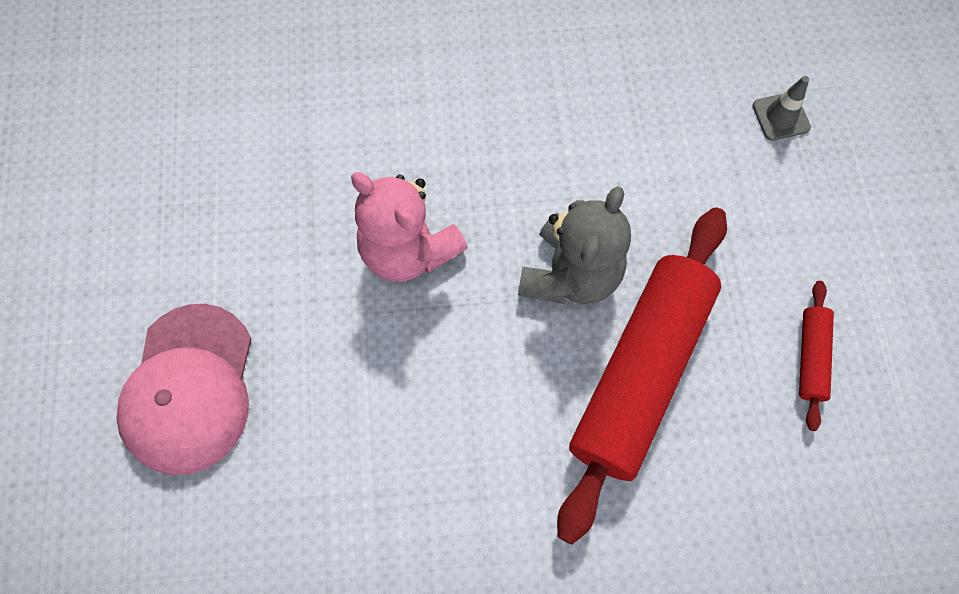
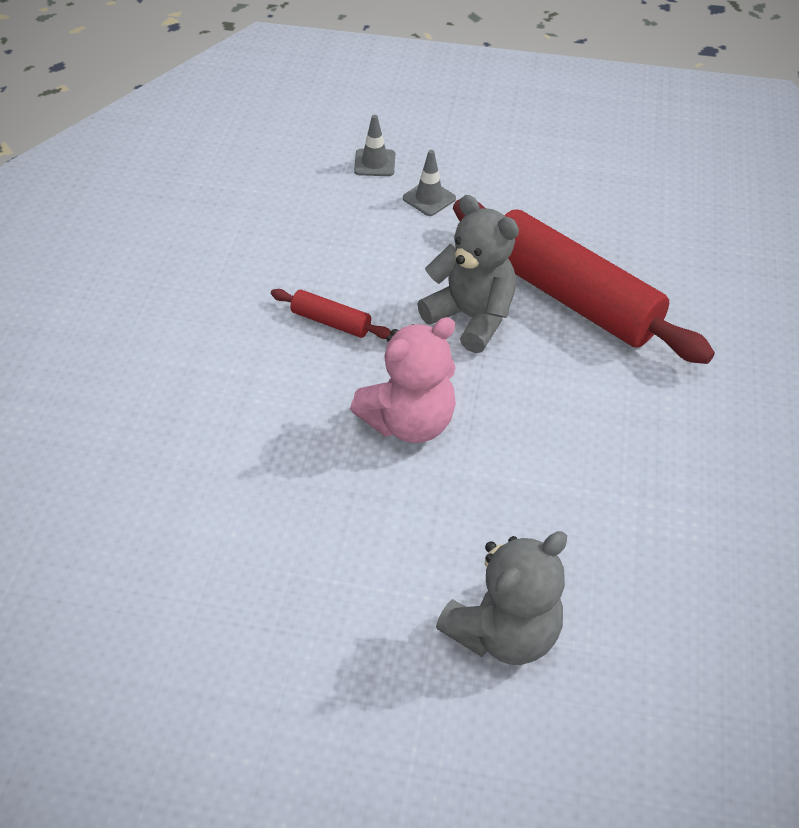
camera: 75 degrees left, 20 degrees down
(189, 389) = (503, 632): pink cap -> grey teddy bear
(745, 187) = (429, 198): none -> grey traffic cone
(811, 357) = (582, 203): red rolling pin -> red rolling pin (331, 322)

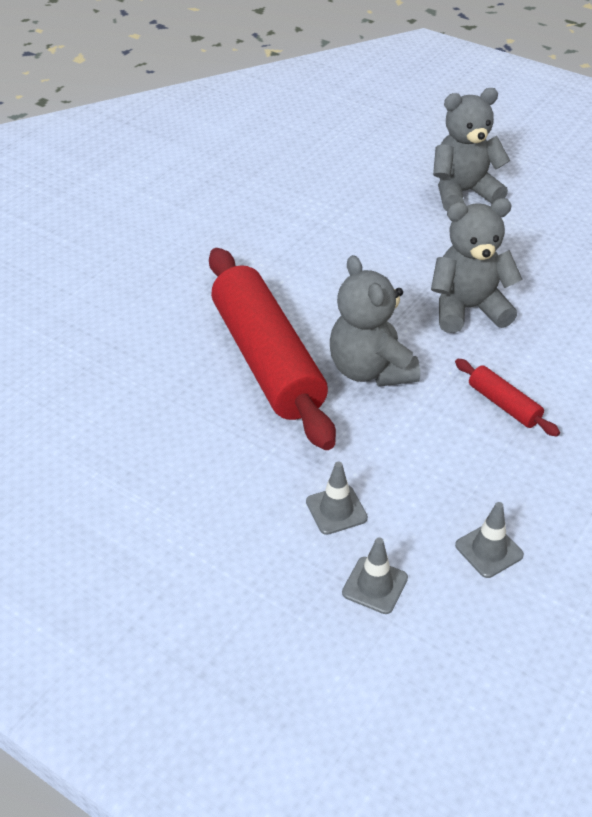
camera: 155 degrees left, 5 degrees down
(303, 205) = (489, 550): none -> grey traffic cone
(409, 422) = (468, 309): pink teddy bear -> grey teddy bear

